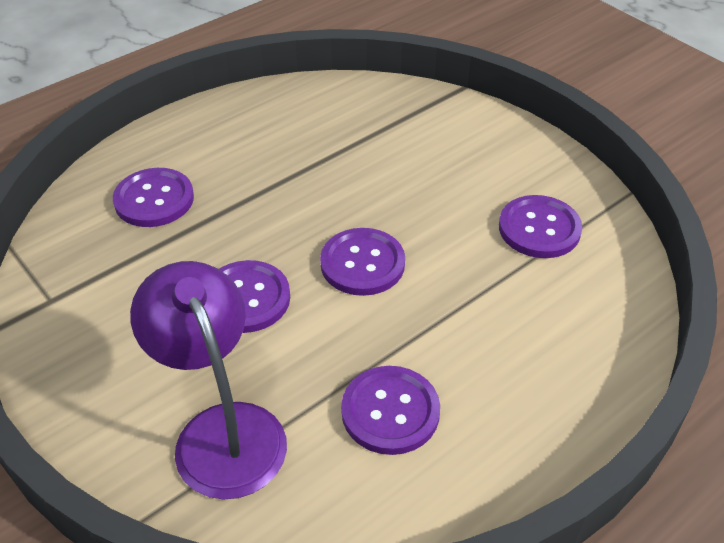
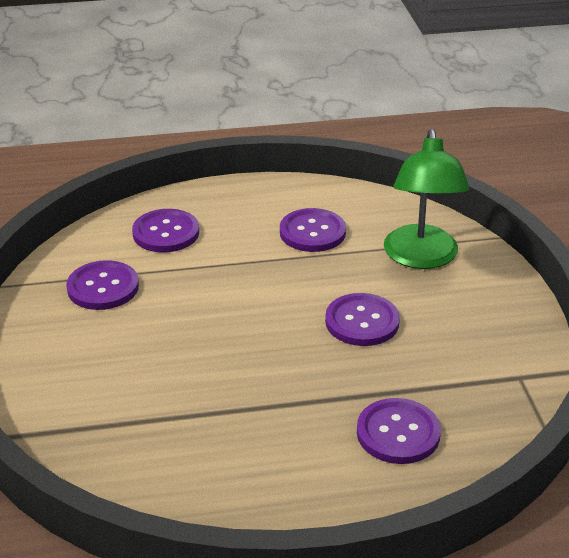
camera: 150 degrees left, 10 degrees down
(222, 430) = (421, 258): purple lamp -> green lamp
(362, 264) = (257, 313): purple button -> purple button (166, 233)

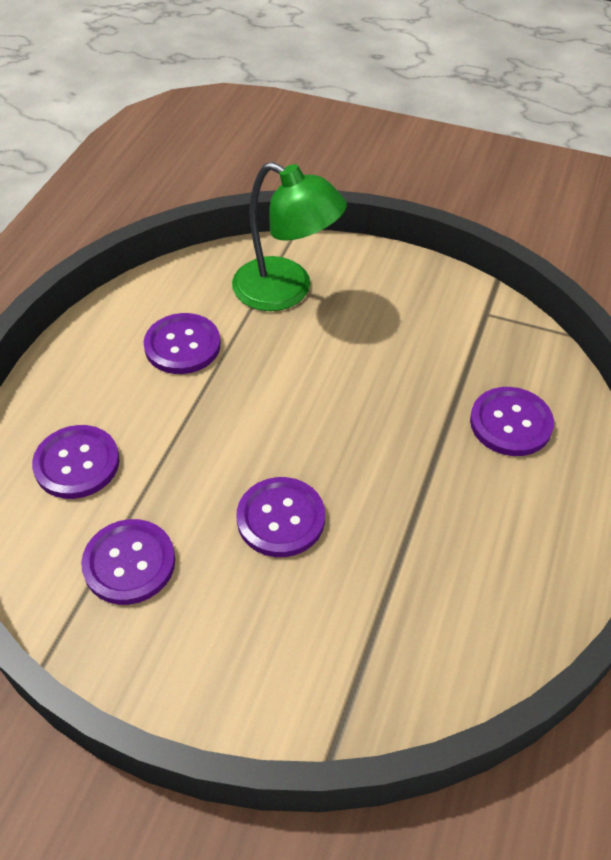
camera: 60 degrees left, 15 degrees up
(362, 322) = (347, 375): purple button -> purple button (281, 518)

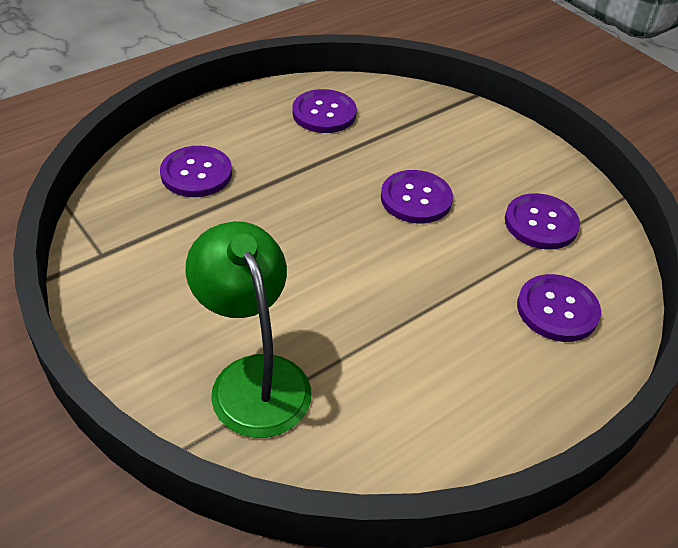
camera: 150 degrees left, 5 degrees down
(182, 345) = (404, 372): purple button -> purple button (324, 113)

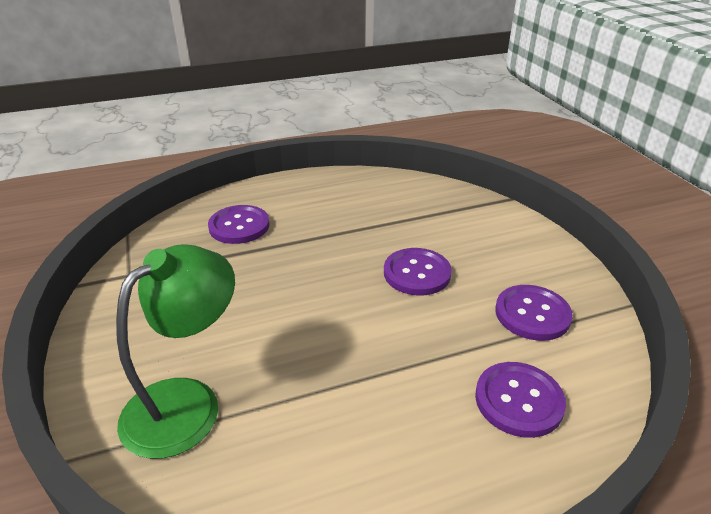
camera: 20 degrees right, 10 degrees down
(253, 378) = (187, 402): green lamp -> green lamp turned 45 degrees clockwise
(324, 113) = (368, 196): purple button -> none

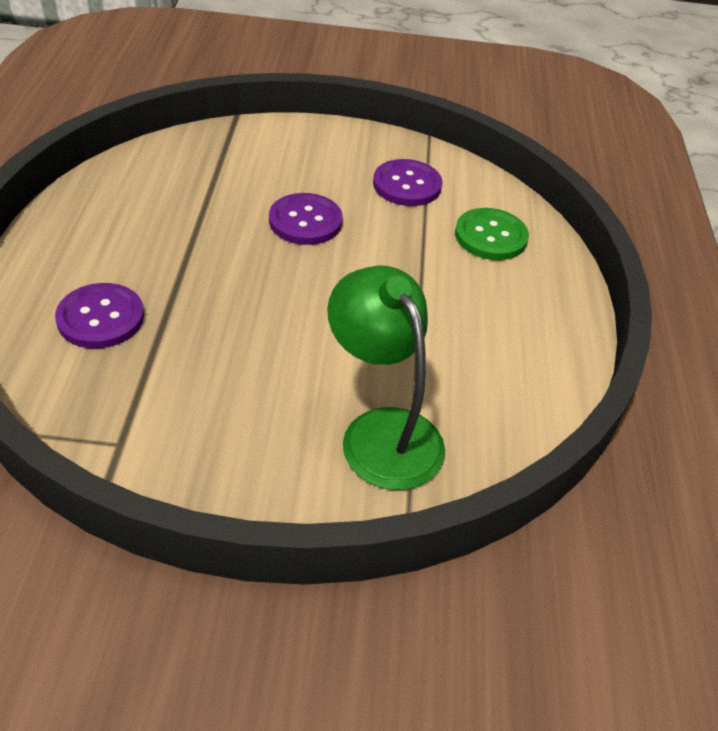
camera: 70 degrees left, 10 degrees up
(519, 400) = (490, 236): purple button -> green button

